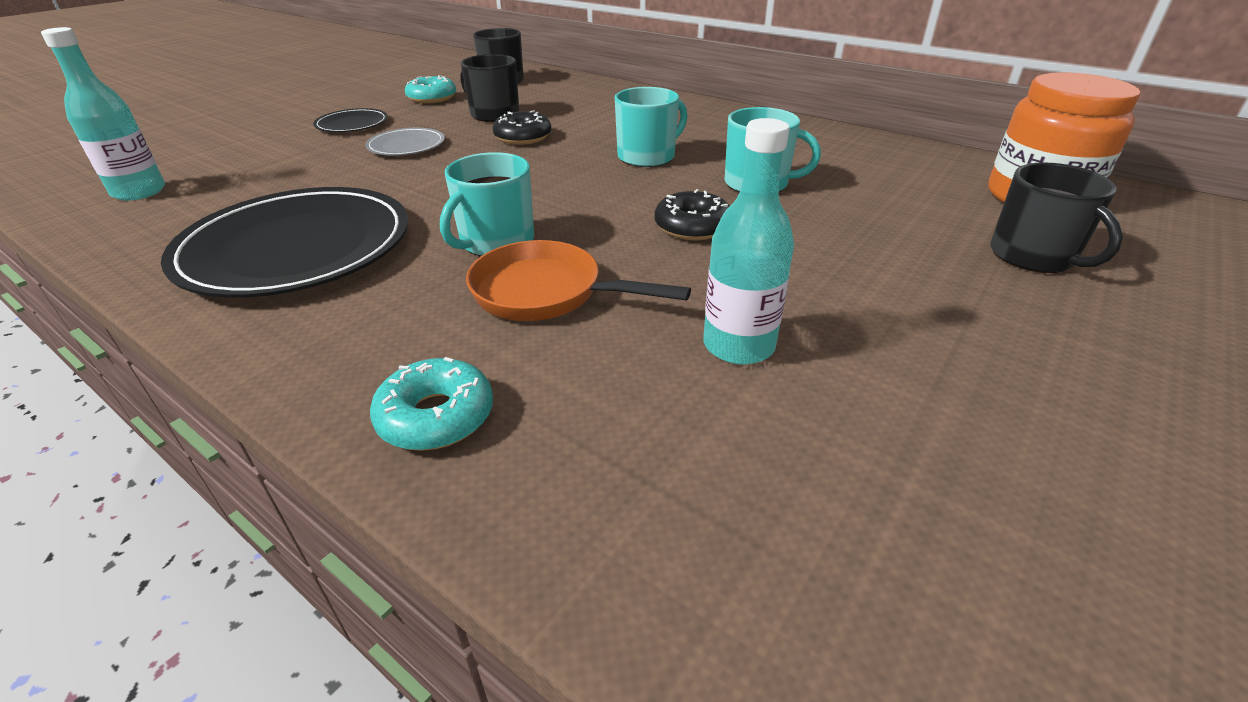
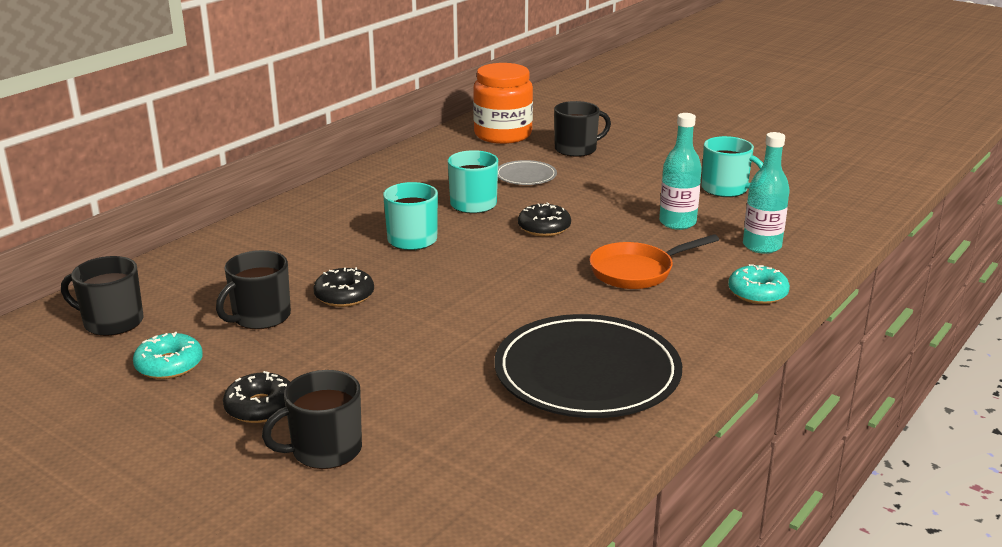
camera: 90 degrees left, 10 degrees down
(139, 192) = (463, 506): turquoise bottle -> turquoise bottle (762, 246)
(273, 145) = (325, 450): none -> black mug
(352, 124) = (260, 407): black plate -> black donut
(406, 146) = (352, 357): grey plate -> grey plate (526, 176)
(496, 242) = (570, 292): turquoise mug -> turquoise mug (725, 189)
(546, 293) = (637, 271): orange pan -> orange pan turned 45 degrees clockwise

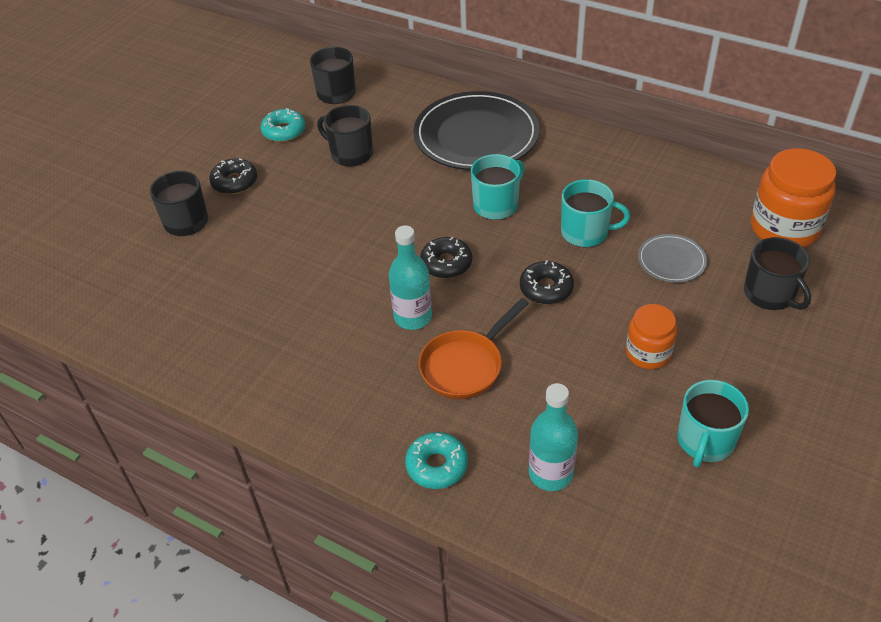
camera: 85 degrees right, 20 degrees up
(344, 295) = (388, 187): black donut -> black donut (446, 263)
(587, 373) = (281, 342): black plate -> black plate (476, 135)
(633, 197) = (648, 353): none -> orange jar
(637, 271) = (465, 365): orange pan -> orange pan turned 105 degrees counterclockwise
(677, 223) = (590, 395): turquoise bottle -> turquoise bottle (413, 317)

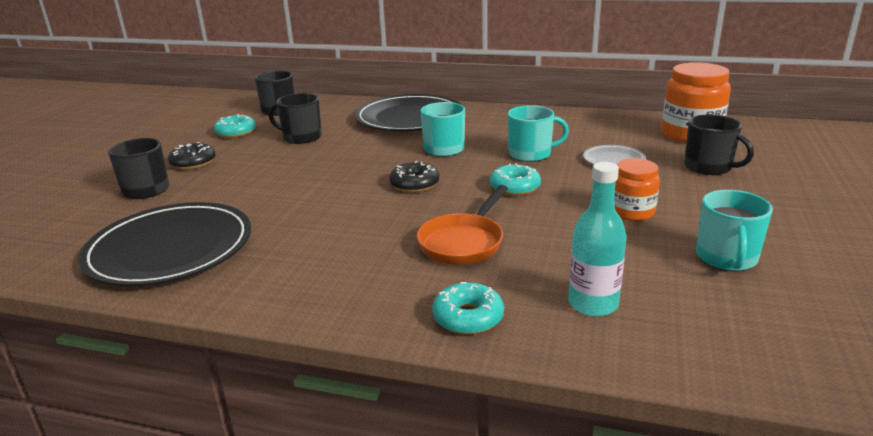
camera: 15 degrees left, 20 degrees down
(201, 319) = (170, 249): none -> black plate
(413, 317) = (396, 219): turquoise bottle -> none
(546, 288) = (514, 187): black donut -> turquoise donut

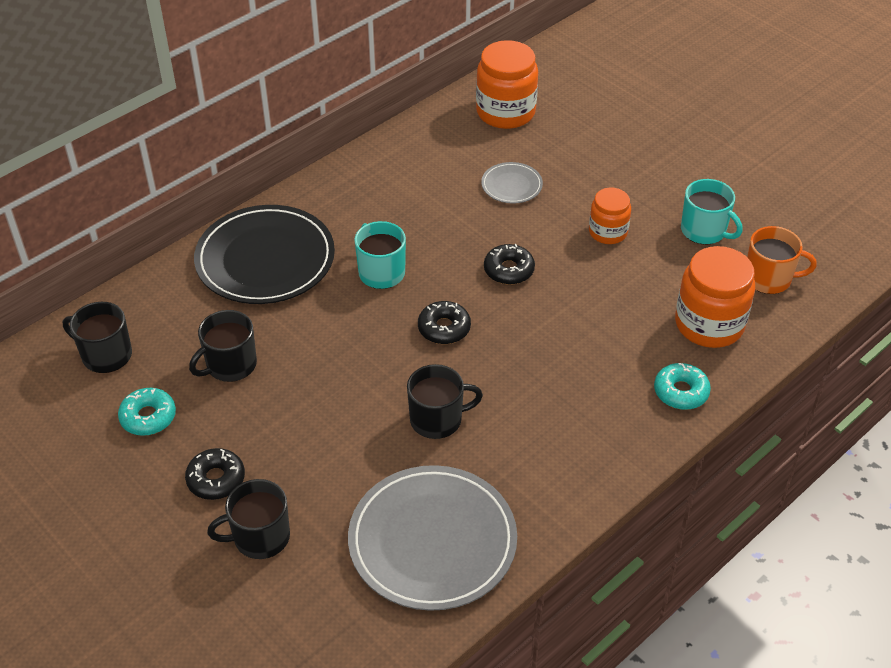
camera: 60 degrees left, 20 degrees up
(170, 249) = (432, 541): black plate -> grey plate
(464, 242) = (578, 346): orange pan -> none
(514, 187) = (509, 270): turquoise donut -> black donut
(531, 154) = (451, 225): turquoise mug -> none
(593, 304) = (709, 324): turquoise bottle -> orange jar
(709, 167) = (574, 146): black mug -> black mug (437, 419)
(728, 322) = (768, 278): none -> orange mug

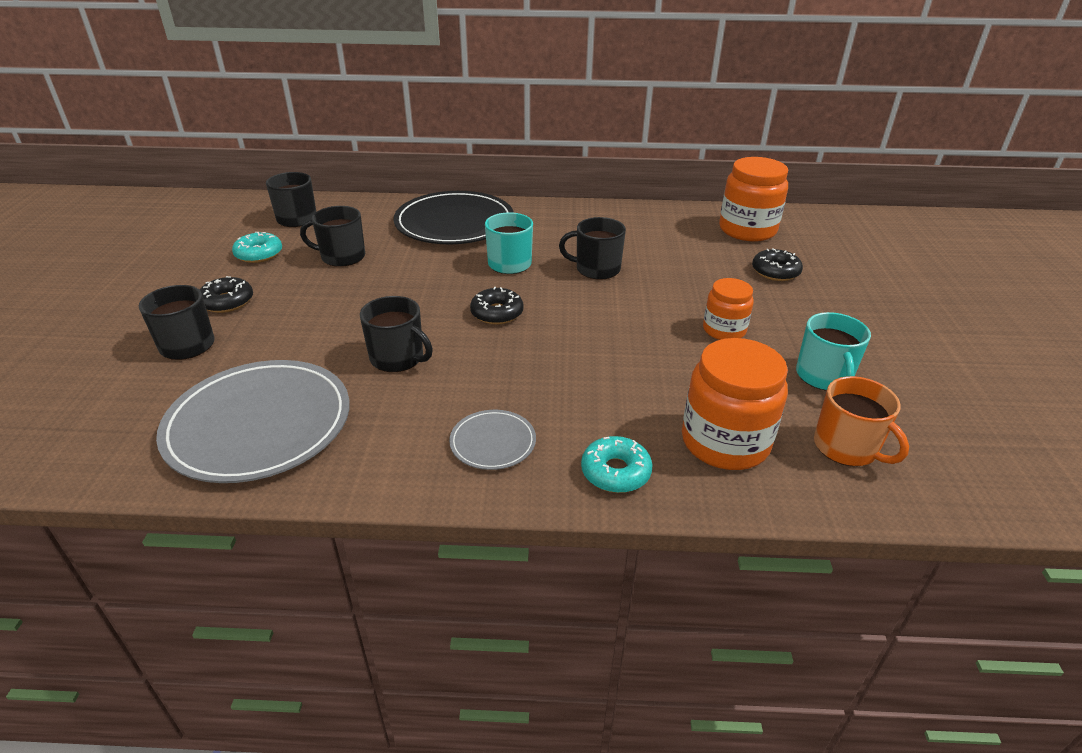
camera: 45 degrees right, 10 degrees down
(453, 232) = (596, 269): none -> black mug
(509, 270) = (601, 309): black donut -> black donut (775, 272)
(511, 185) = (685, 267): grey plate -> grey plate (493, 442)

